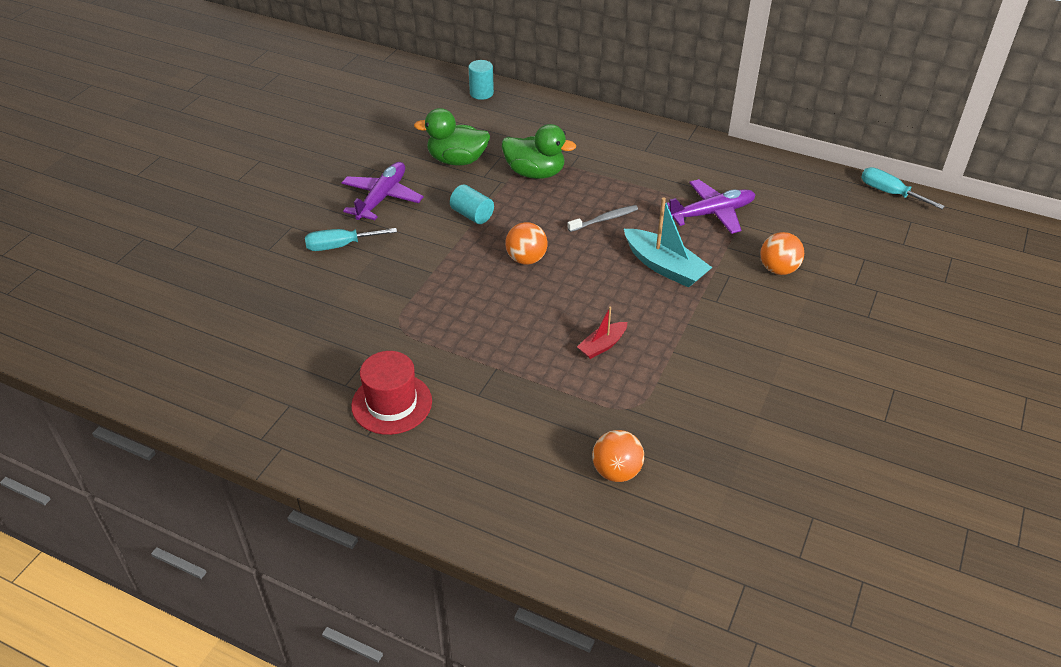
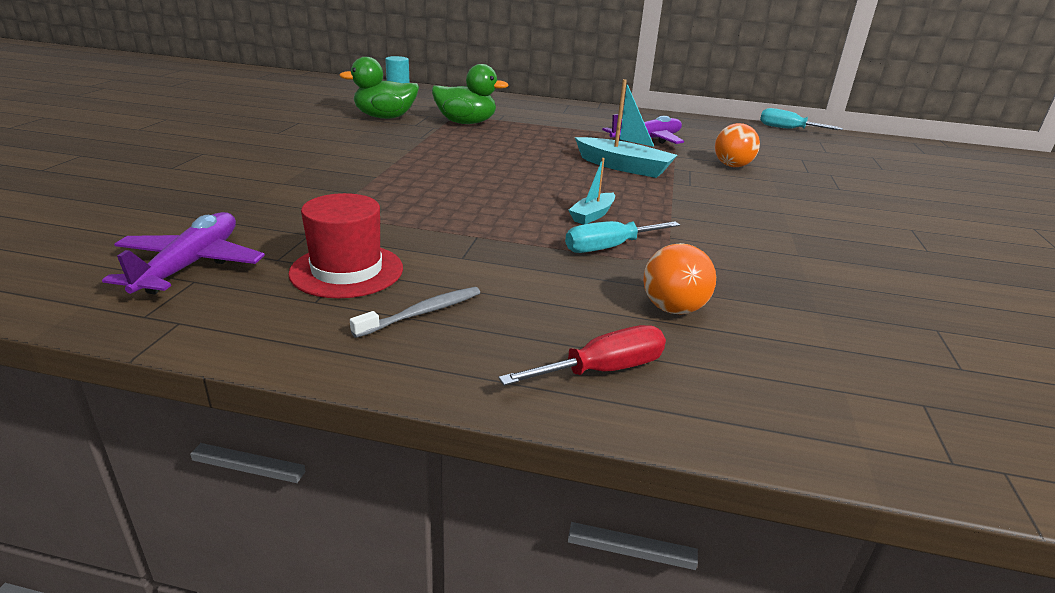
camera: 15 degrees left, 15 degrees down
(340, 246) = (263, 163): turquoise screwdriver -> turquoise screwdriver (609, 247)
(382, 198) = (308, 136): purple plane -> purple plane (190, 265)
(472, 215) = (410, 144): turquoise cylinder -> none
(526, 259) = (479, 166): orange ball -> none
(540, 525) = (603, 370): none -> red screwdriver
(602, 345) = (592, 215): red boat -> turquoise boat
(604, 219) = (547, 144): grey toothbrush -> grey toothbrush (422, 313)

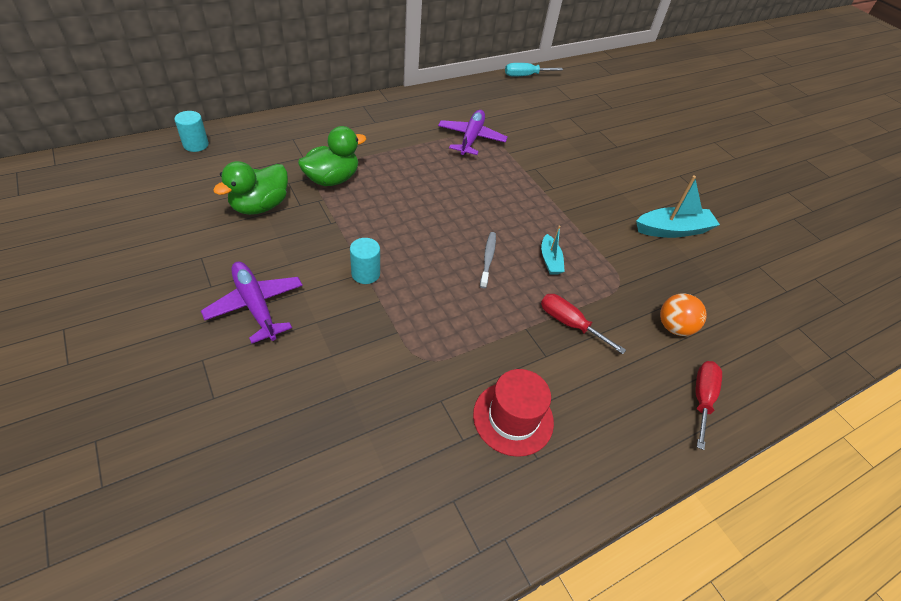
camera: 45 degrees left, 20 degrees up
(190, 265) = (428, 490): purple plane -> purple plane (255, 306)
(394, 163) = (365, 273): none -> turquoise cylinder
(422, 313) = (593, 422): grey toothbrush -> grey toothbrush (488, 259)
(532, 252) = (569, 323): none -> red screwdriver
(609, 247) = (594, 290): turquoise screwdriver -> none
(624, 167) = (500, 187): turquoise boat -> turquoise boat (673, 230)
(732, 166) = (549, 148): orange ball -> none

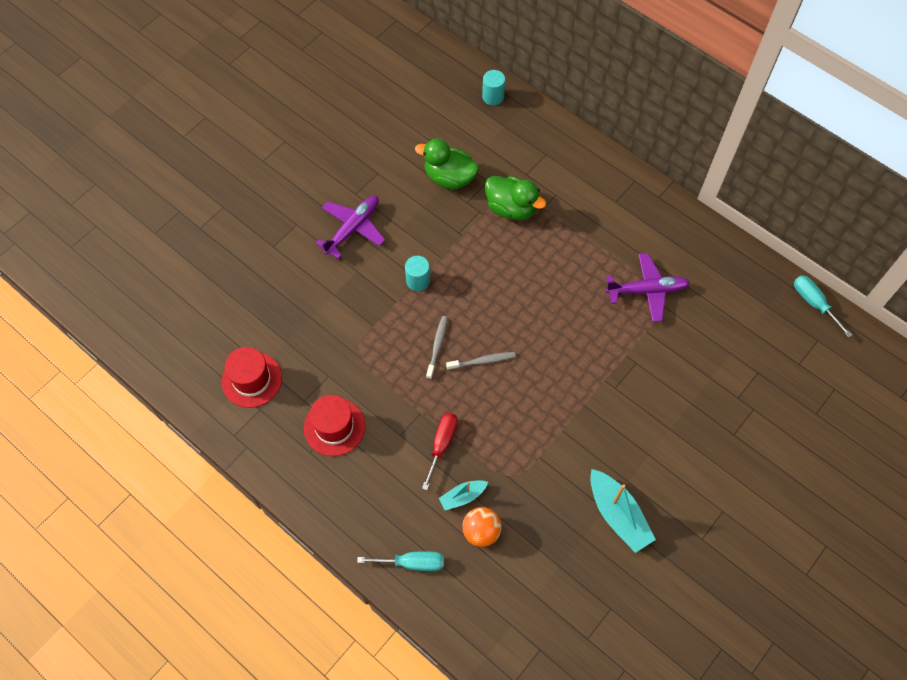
camera: 75 degrees right, 15 degrees up
(403, 496) = (252, 379): none -> red hat
(453, 286) = (437, 346): none -> grey toothbrush
(550, 260) = (508, 411): turquoise boat -> turquoise boat (462, 496)
(702, 399) = (412, 563): red screwdriver -> turquoise screwdriver

